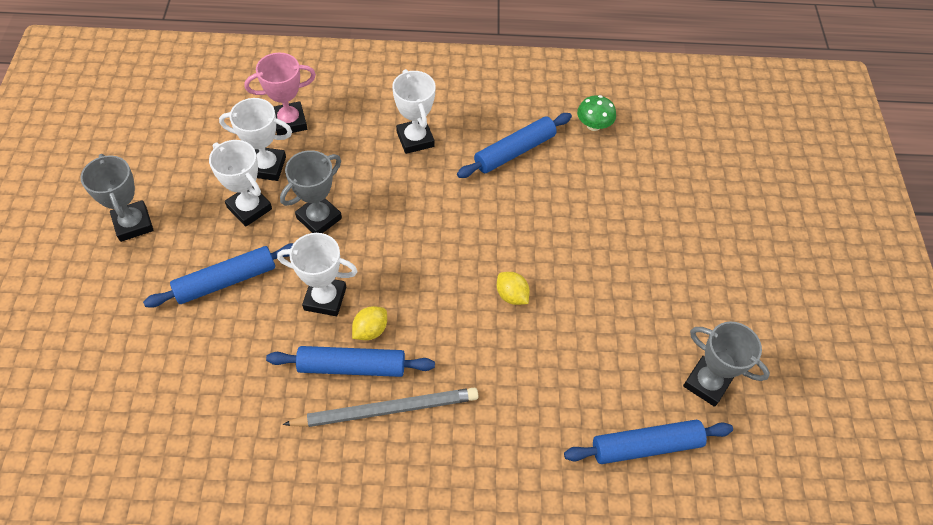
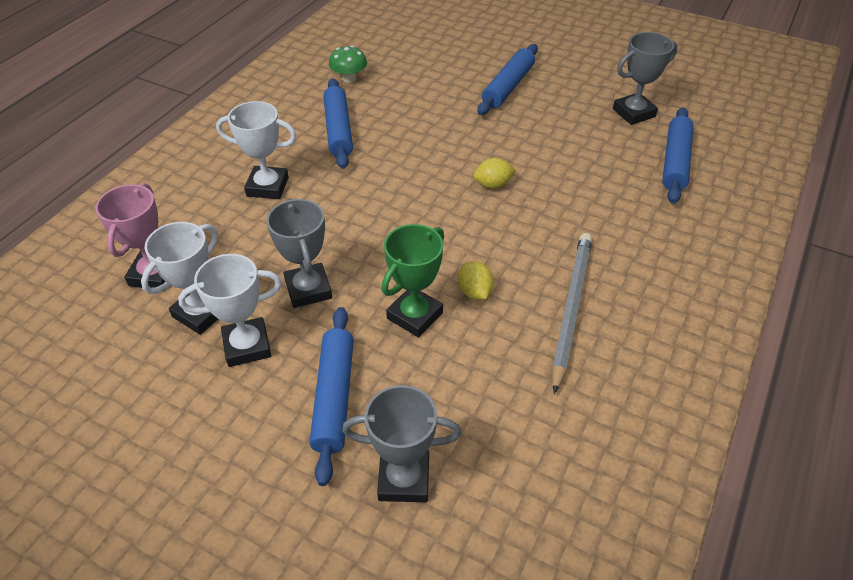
camera: 60 degrees left, 10 degrees down
(133, 224) = (176, 475): grey trophy -> grey trophy (404, 479)
(325, 298) = (415, 315): white trophy -> green trophy
(352, 366) = (509, 319): blue rolling pin -> blue rolling pin (508, 87)

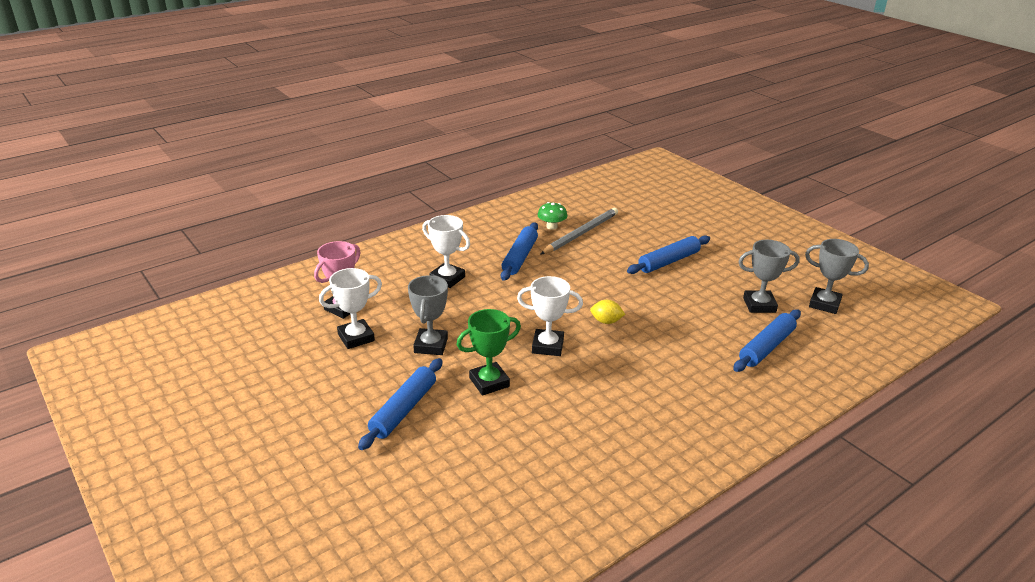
camera: 25 degrees right, 15 degrees down
(247, 346) = (371, 364): white trophy -> white trophy (547, 346)
(404, 479) = (414, 468): grey trophy -> grey trophy (824, 304)
(474, 292) = (541, 382): yellow lemon -> none
(570, 309) = (602, 414): grey pencil -> grey pencil (580, 234)

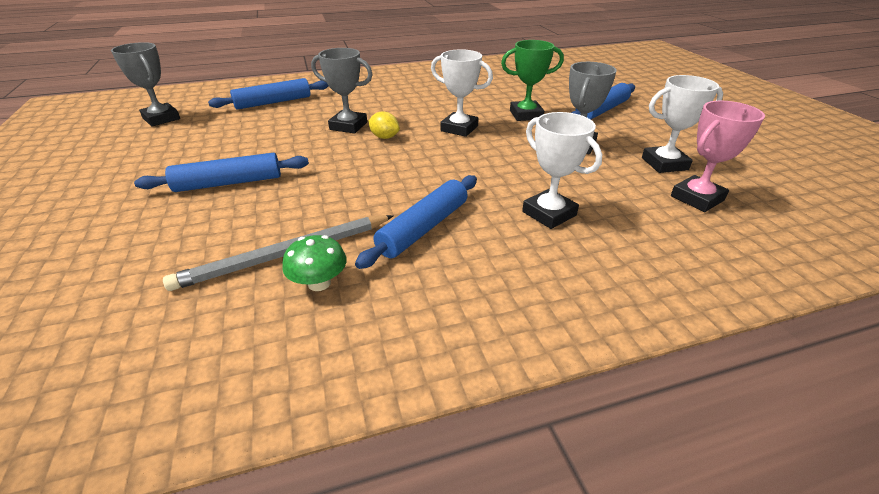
camera: 160 degrees left, 5 degrees up
(759, 305) = (219, 127): grey trophy -> grey trophy (348, 126)

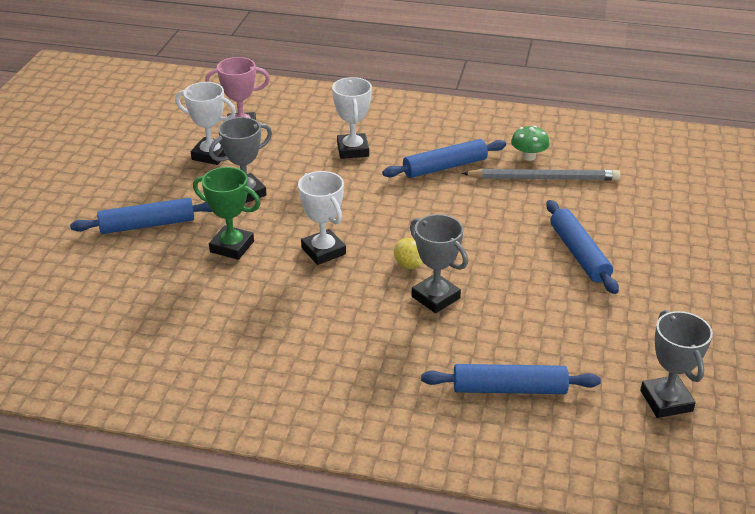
camera: 150 degrees left, 0 degrees up
(229, 183) = (579, 254): blue rolling pin -> blue rolling pin turned 60 degrees clockwise

